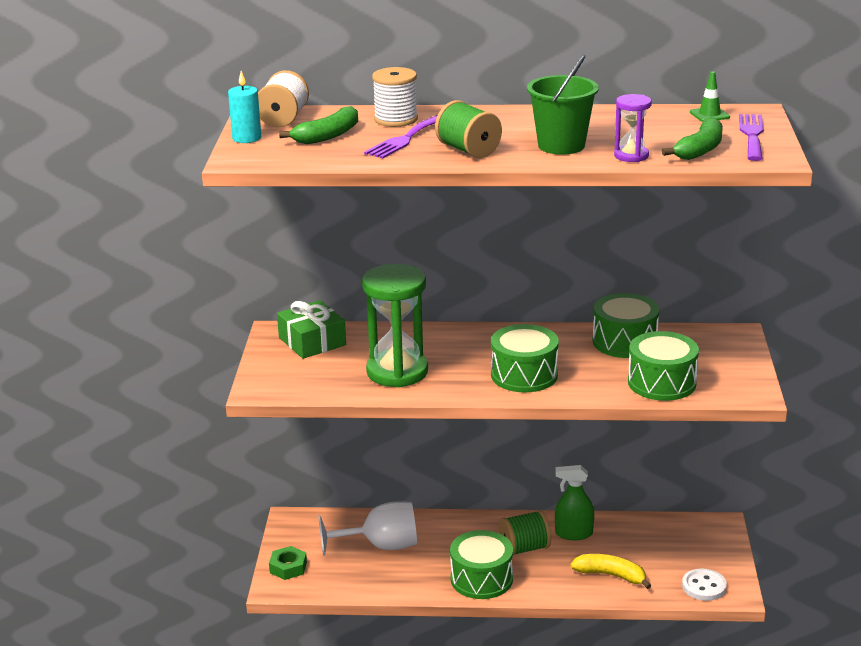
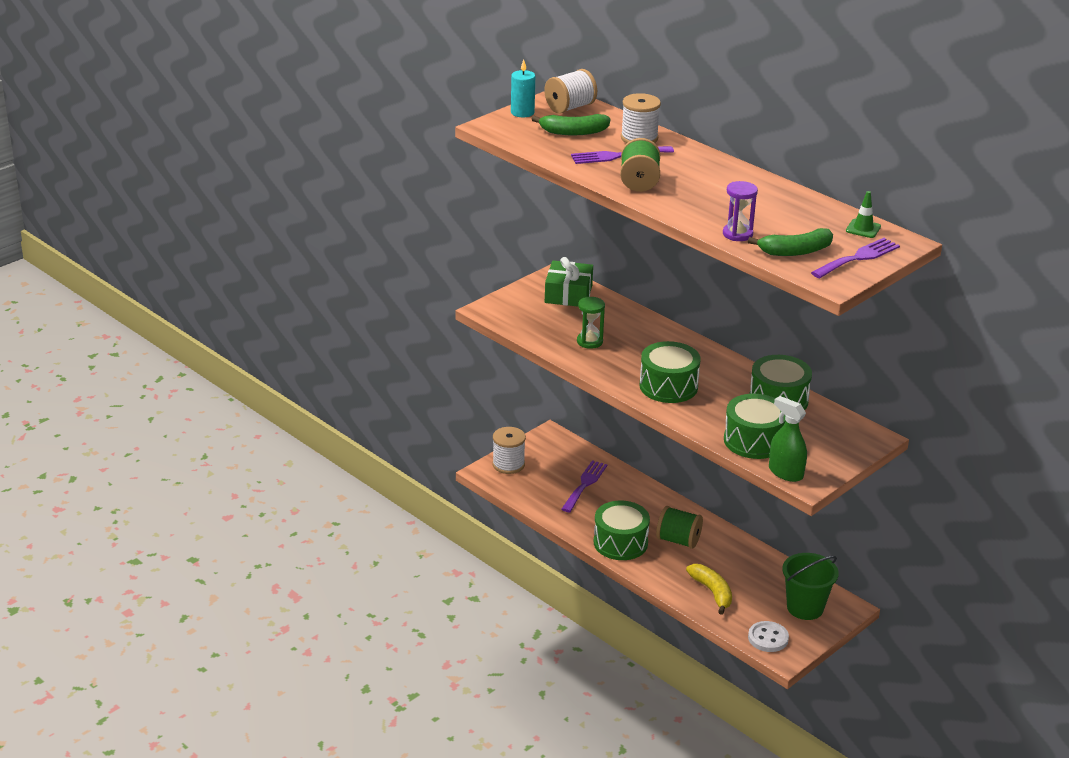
camera: 40 degrees right, 5 degrees up
(288, 567) = (508, 464): green nut -> white spool
(381, 546) = (585, 484): white goblet -> purple fork
(397, 372) = (589, 342): green hourglass -> green hourglass, size x0.50
(561, 145) = (707, 205): green bucket -> green bucket (805, 608)
(573, 533) = (727, 551): green spray bottle -> green spray bottle (785, 472)

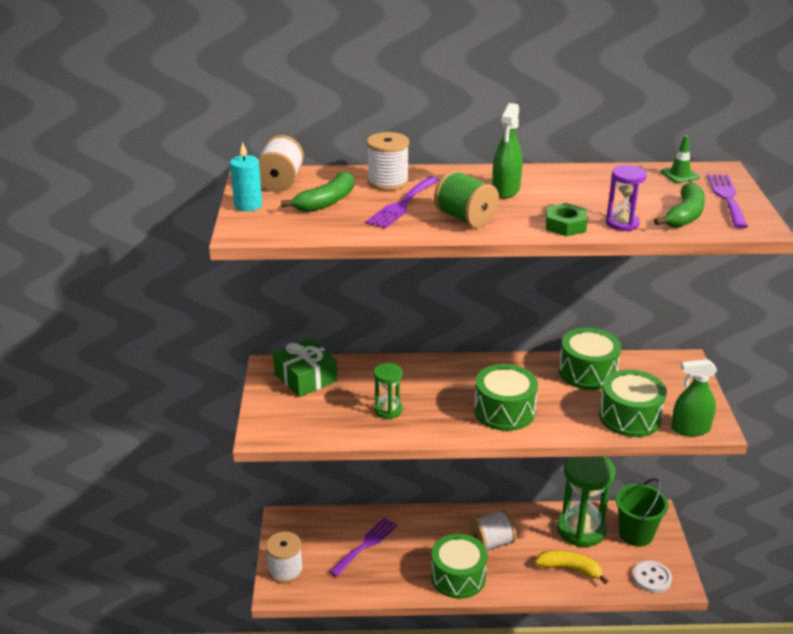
camera: 45 degrees left, 0 degrees up
(585, 484) = (366, 545): purple fork -> purple fork turned 60 degrees clockwise
(678, 540) = (491, 543): green spool -> white spool
(695, 216) = (565, 225): none -> green nut
(707, 179) = (506, 190): none -> green spray bottle
(764, 577) = (581, 529): none -> green hourglass

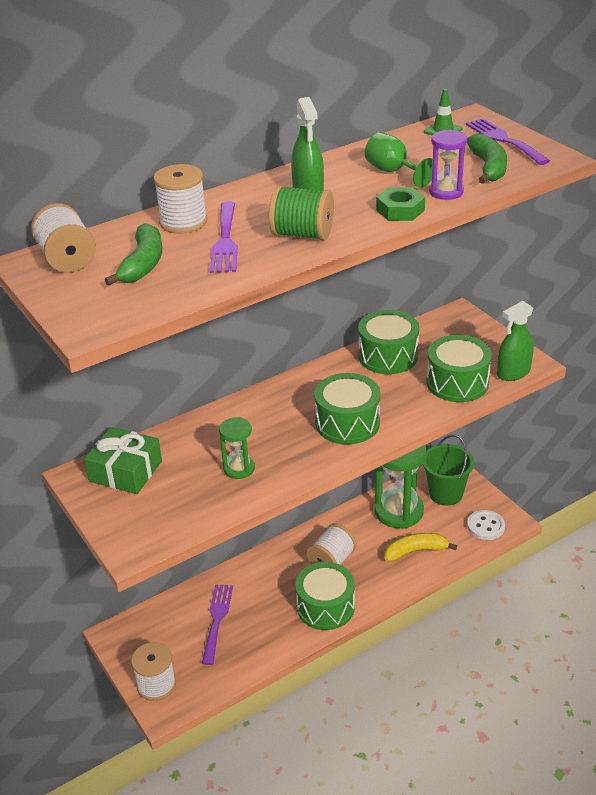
camera: 30 degrees left, 5 degrees up
(248, 205) = (60, 297): turquoise candle -> none
(595, 194) = (393, 172): none -> green goblet

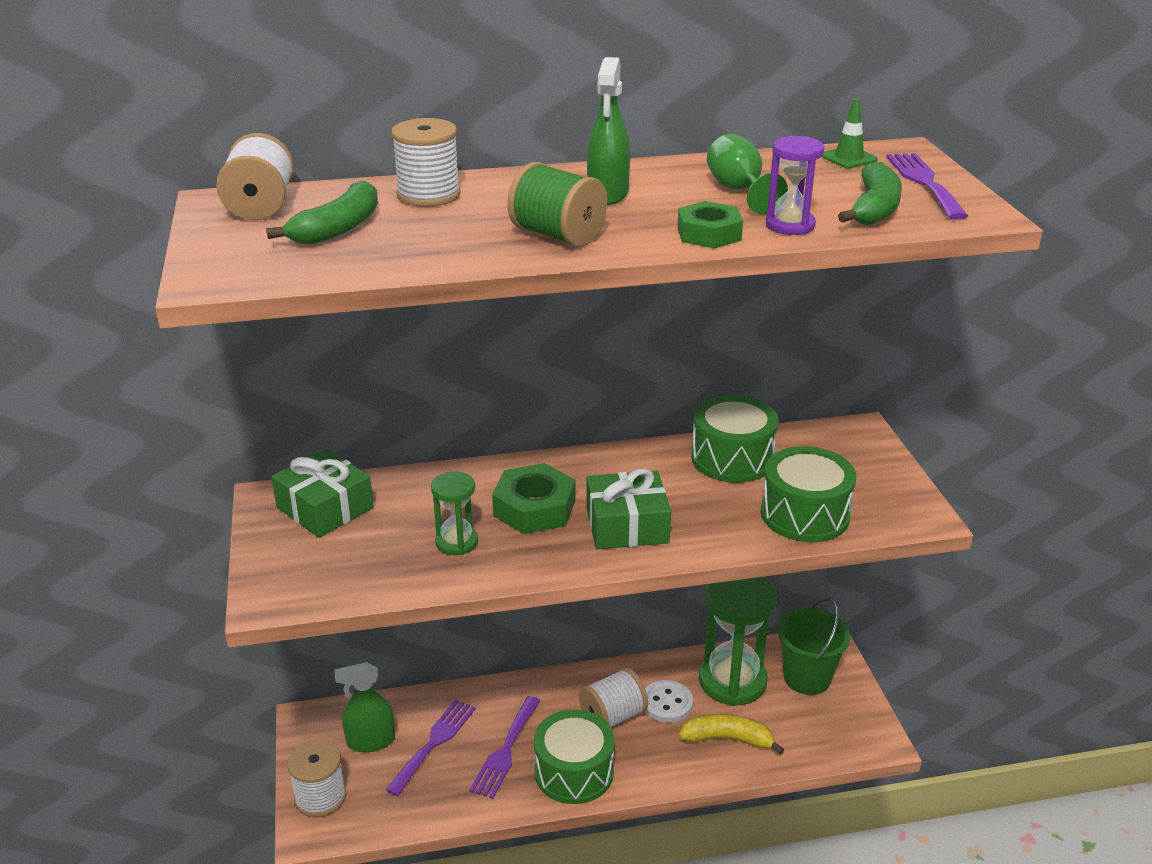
camera: 20 degrees right, 5 degrees down
(225, 241) = (457, 224): purple fork -> purple fork (505, 751)
(277, 428) = (534, 508): none -> green nut
(347, 423) = (627, 525): green drum -> green gift
(485, 526) = (840, 737): white button -> white button (667, 703)
(513, 373) = (891, 522): green spray bottle -> green spray bottle (370, 741)

